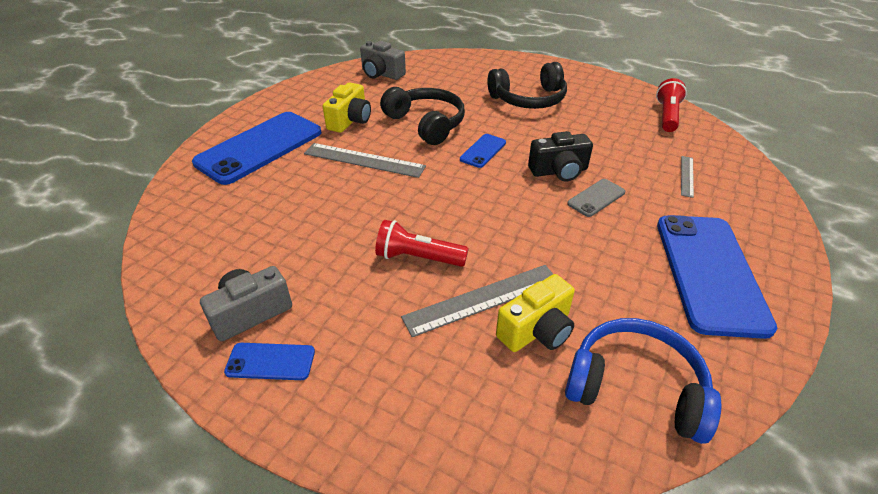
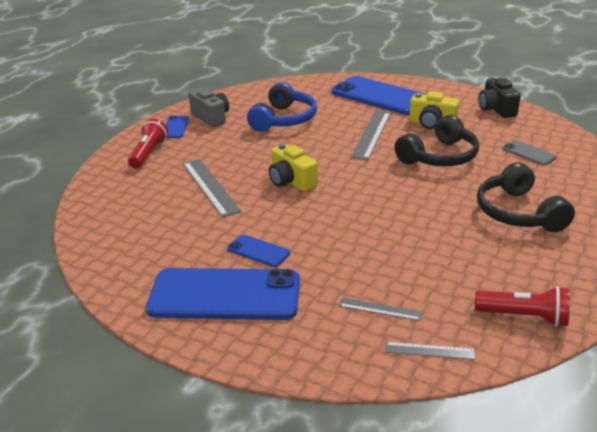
camera: 90 degrees right, 10 degrees down
(381, 74) = (531, 129): grey camera -> none
(418, 258) = (253, 162): red flashlight -> red flashlight (148, 153)
(483, 151) = (399, 185): blue phone -> blue phone (258, 251)
(537, 330) = (178, 206): yellow camera -> yellow camera (291, 181)
(559, 171) = (373, 225): black camera -> black camera (496, 109)
(596, 198) = (331, 243): grey phone -> grey phone (528, 153)
(635, 388) = (122, 241): blue headphones -> blue headphones (283, 119)
(725, 157) = (429, 350): none -> grey ruler

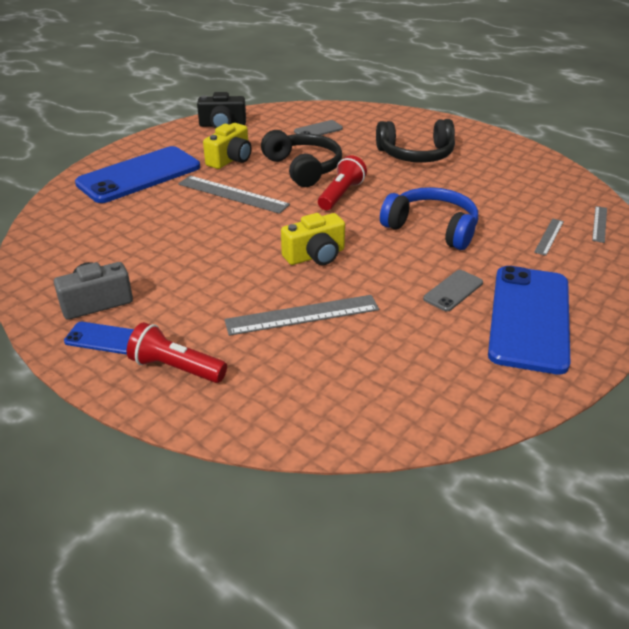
camera: 80 degrees left, 5 degrees up
(258, 251) = (453, 291): blue phone -> grey phone
(283, 119) = (151, 244): blue headphones -> blue headphones (432, 228)
(524, 317) = (556, 181): red flashlight -> red flashlight (341, 194)

